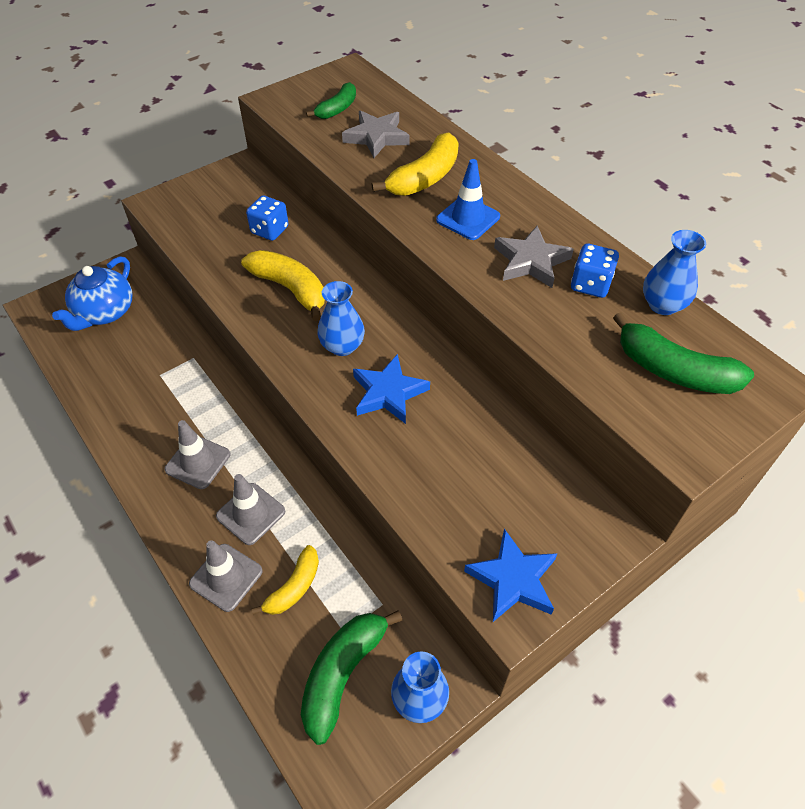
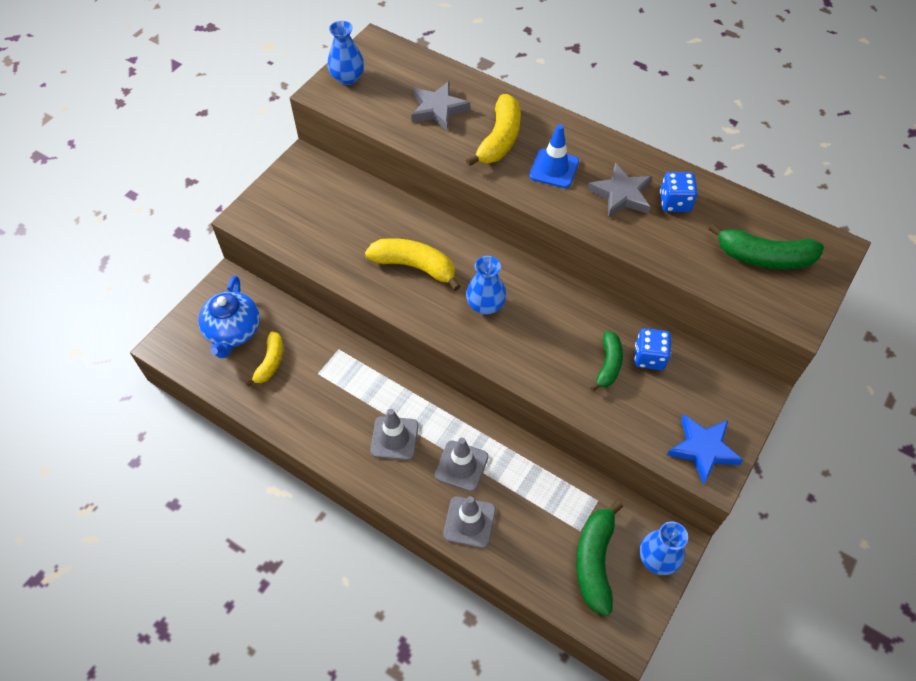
camera: 20 degrees left, 5 degrees up
(269, 230) = (366, 216): blue dice -> blue dice (649, 357)
(294, 587) = (526, 511): yellow banana -> yellow banana (270, 362)
(337, 109) = (388, 88): green banana -> green banana (608, 365)
(388, 393) = (542, 334): blue star -> none
(662, 305) = (734, 205): blue vase -> blue vase (347, 78)

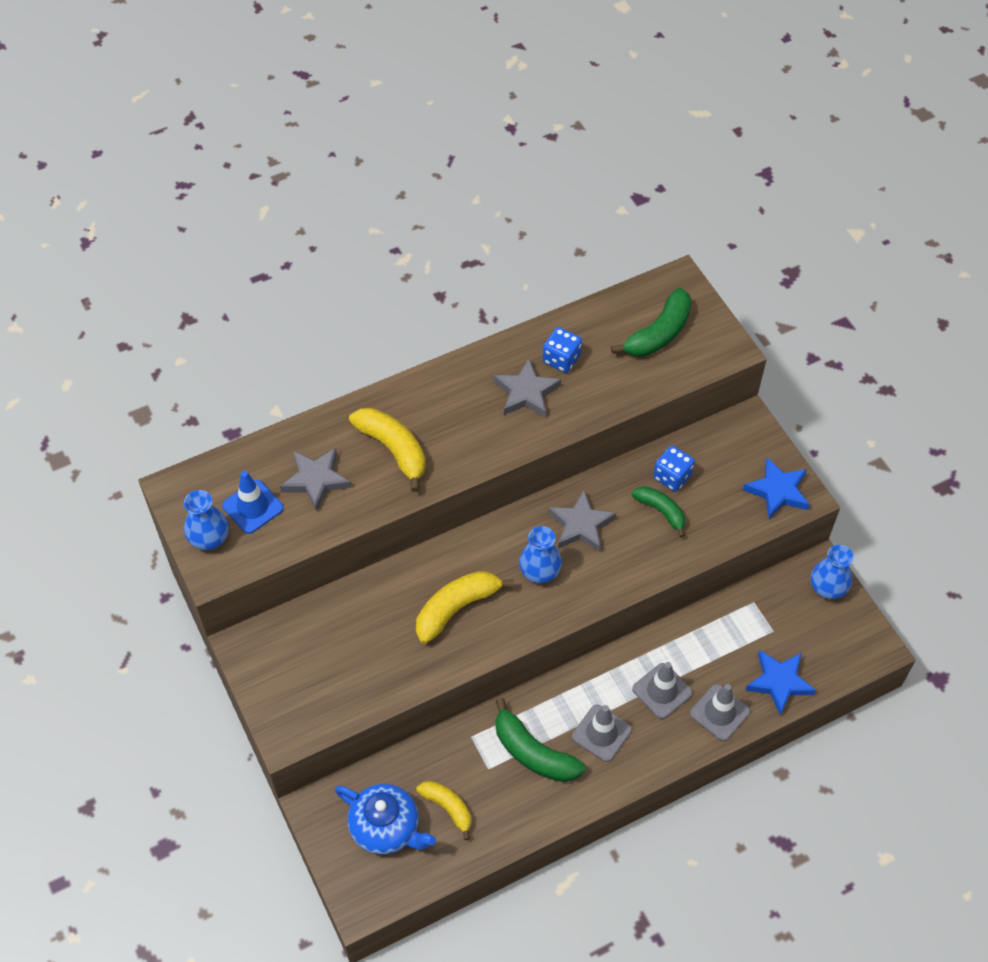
camera: 60 degrees left, 0 degrees up
(531, 559) = (779, 682): none -> blue star
(550, 313) = (580, 525): none -> grey star
(554, 169) = (460, 426): blue traffic cone -> blue traffic cone (253, 507)
(595, 561) = (805, 635): green banana -> green banana (533, 752)

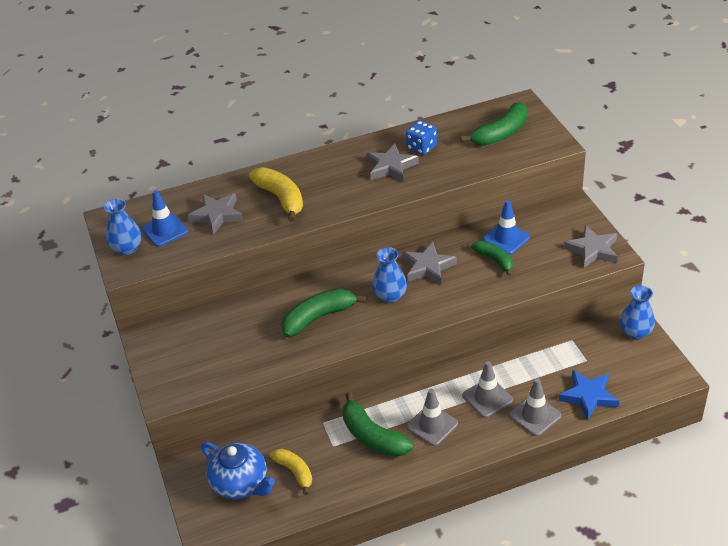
camera: 10 degrees right, 15 degrees down
(457, 608) = (319, 317): yellow banana -> green banana
(672, 477) = (506, 238): blue dice -> blue traffic cone
(778, 491) = (593, 250): blue star -> grey star

